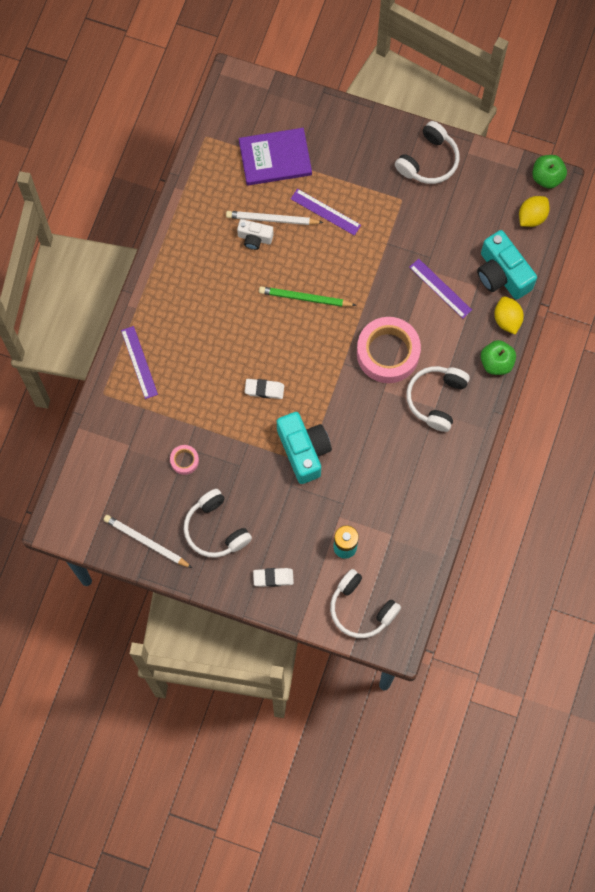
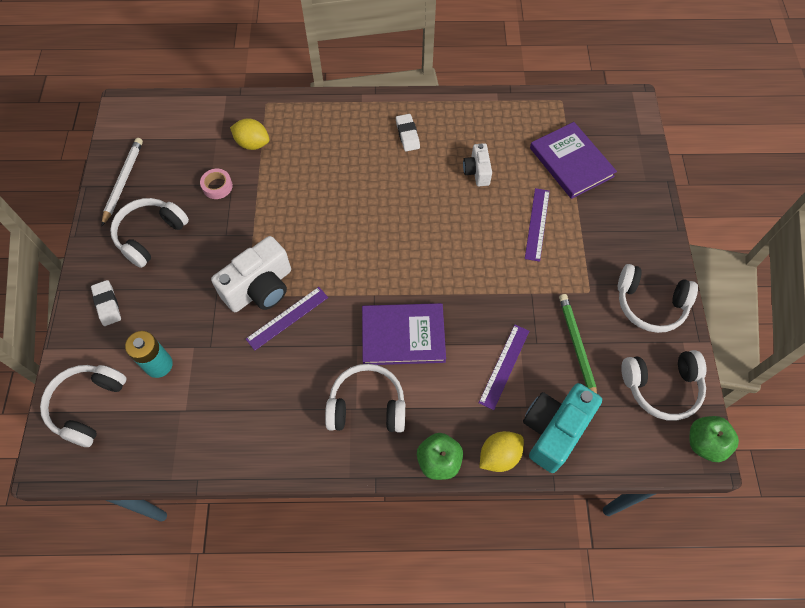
camera: 70 degrees right, 10 degrees down
(139, 362) = (307, 120): purple ruler -> purple ruler (287, 318)
(264, 390) = (316, 231): white eraser -> white eraser (407, 135)
(272, 219) = (504, 180): white pencil -> none
(303, 451) = (260, 288): turquoise camera -> white camera
(305, 298) = (432, 235): green pencil -> green pencil (577, 347)
(388, 353) = (403, 335): pink tape -> purple book
(496, 185) = (661, 387): none -> white headphones
(532, 217) = (644, 442): yellow lemon -> yellow lemon (252, 143)

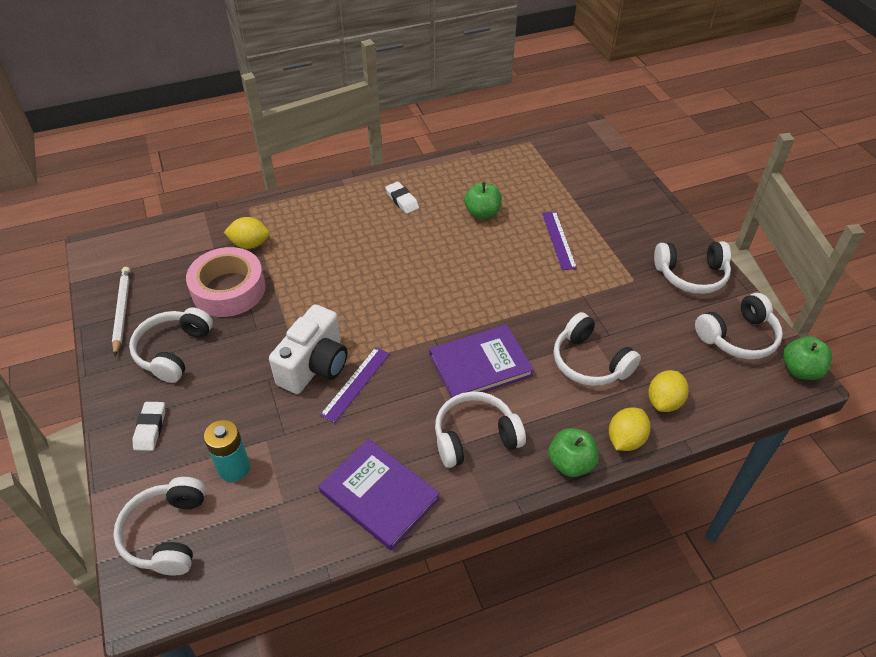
camera: 20 degrees left, 15 degrees down
(107, 304) = (150, 428): white eraser -> white eraser turned 45 degrees clockwise
(217, 186) = (228, 289): pink tape -> pink tape, size x2.25
(477, 171) = (482, 213): white camera -> green apple
(504, 366) = (590, 362): purple ruler -> white headphones
(554, 430) = (664, 401): turquoise camera -> yellow lemon
(571, 162) = (563, 185): purple book -> purple book (379, 495)
(577, 347) = (647, 327): green pencil -> none

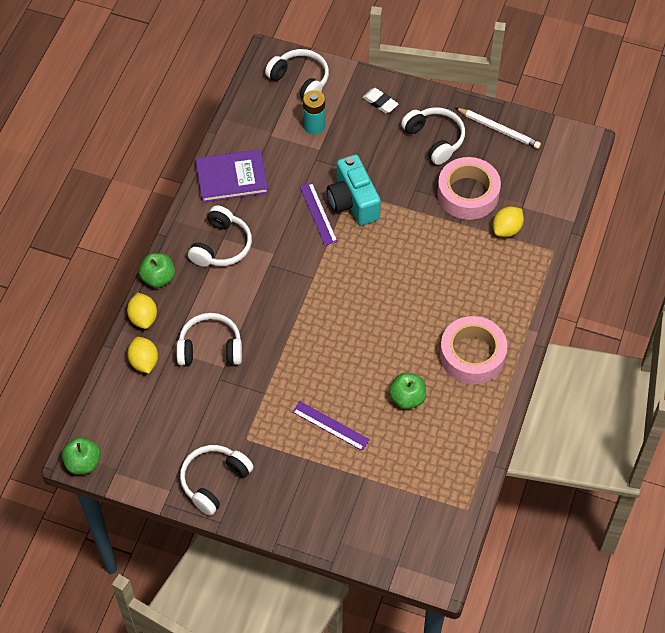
camera: 130 degrees right, 10 degrees up
(315, 365) = (353, 202): white camera -> turquoise camera
(402, 200) = (472, 355): white eraser -> pink tape
(480, 365) = (268, 287): purple book -> none
(738, 337) = (140, 454): white headphones -> none

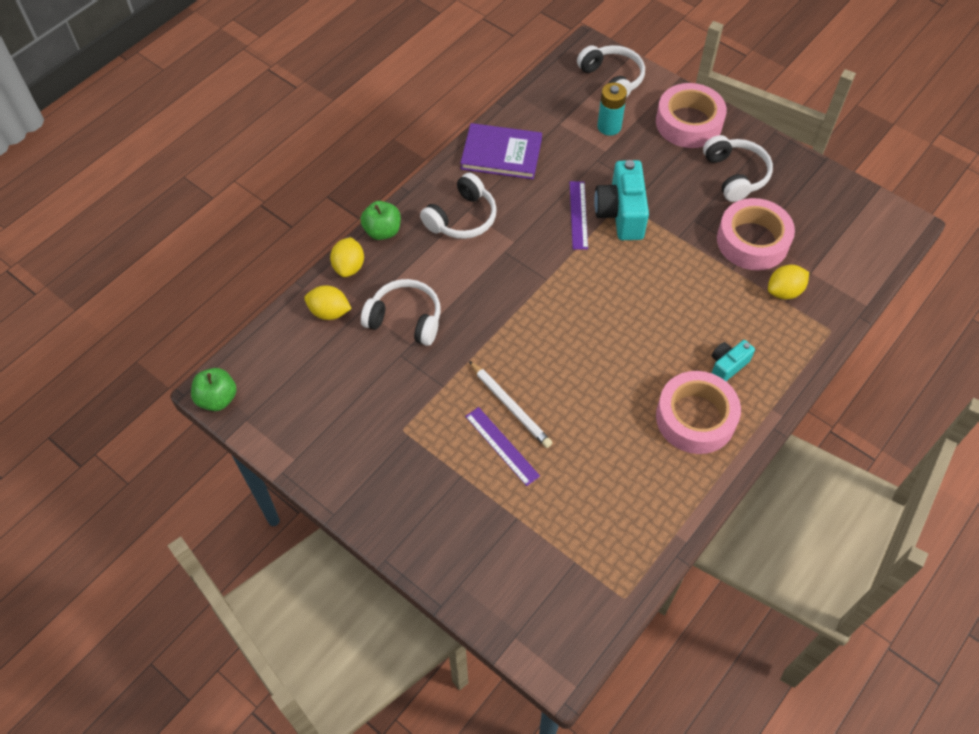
camera: 20 degrees right, 0 degrees up
(144, 362) = (329, 312): yellow lemon -> yellow lemon turned 75 degrees counterclockwise
(214, 481) = (347, 465): white headphones -> none
(380, 102) = (688, 123): white eraser -> pink tape
(407, 398) = (601, 443): green apple -> none
(483, 305) = (727, 365): none -> turquoise camera
(499, 129) = (811, 184): white pencil -> white pencil (510, 406)

